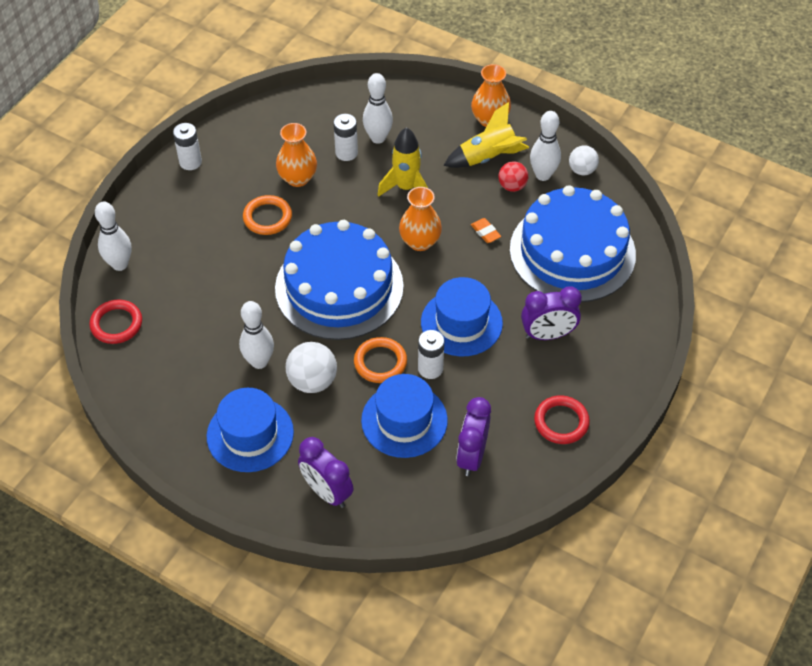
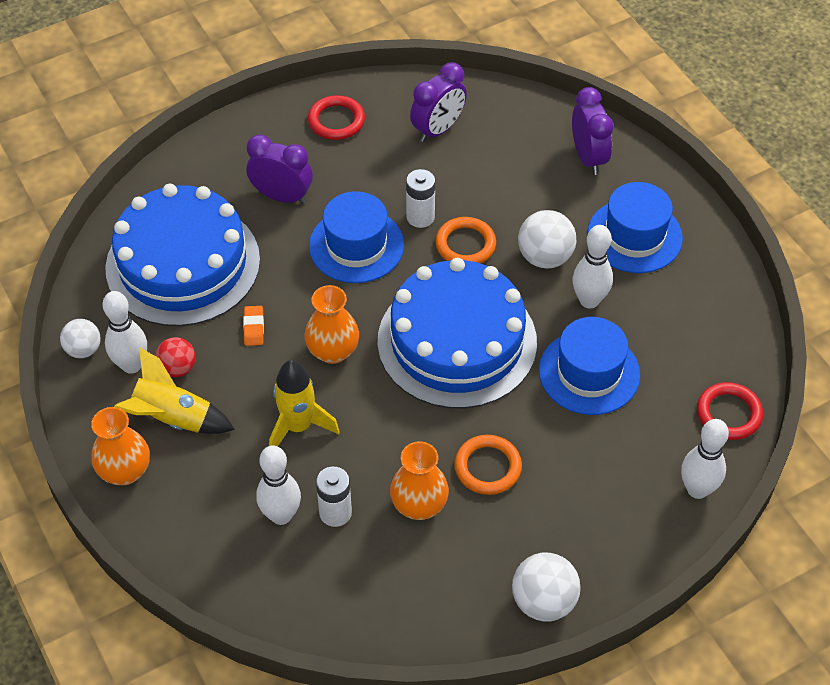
camera: 150 degrees left, 0 degrees up
(190, 162) = (543, 601): white battery -> white ball
(404, 420) = (478, 184): blue hat -> blue hat (589, 372)

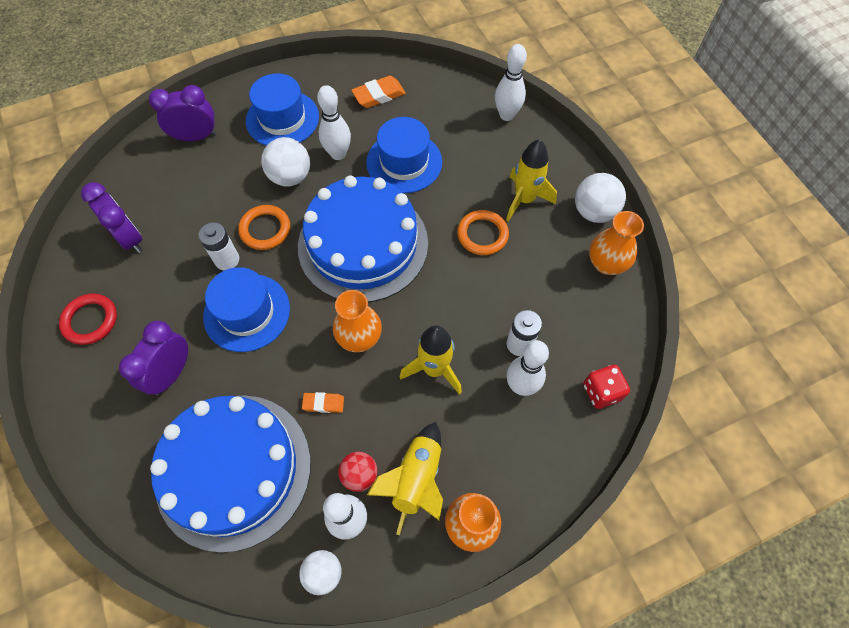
camera: 85 degrees left, 10 degrees up
(277, 602) = (601, 392): none -> red dice
(419, 505) = (514, 283): orange vase -> orange vase (606, 263)
(551, 514) = (524, 200): none -> yellow rocket
(699, 333) = (379, 95): none -> orange eraser
(728, 414) = (448, 90): red ring -> none

